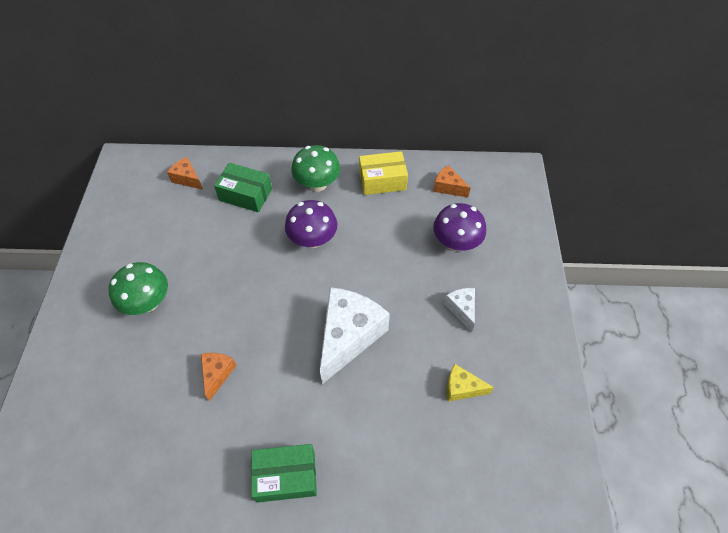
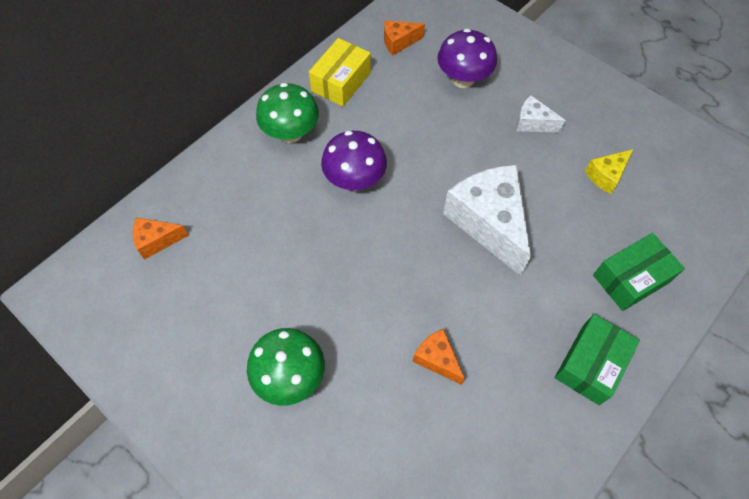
camera: 50 degrees left, 5 degrees up
(245, 195) = (239, 200): green box -> green box (631, 278)

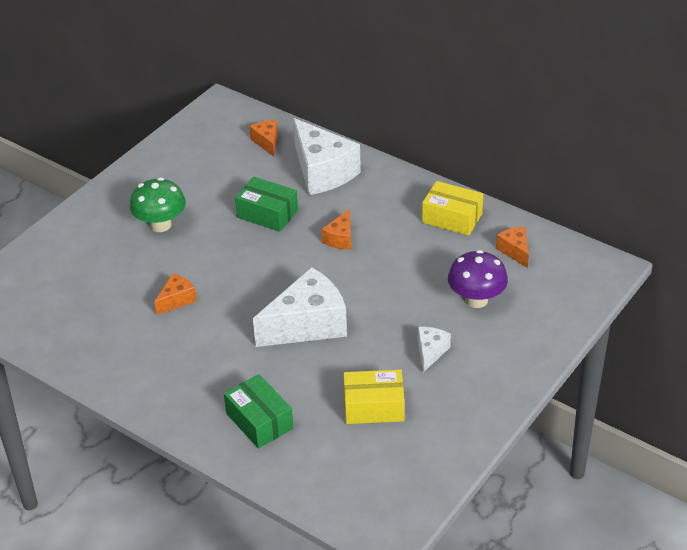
camera: 85 degrees right, 20 degrees down
(233, 187) = (322, 172): none -> white cheese
(291, 133) = (384, 195): green mushroom -> none
(355, 180) = (340, 238): purple mushroom -> orange cheese
(590, 364) = (175, 391): green box -> green box (267, 214)
(606, 176) = (374, 407): yellow cheese -> yellow box

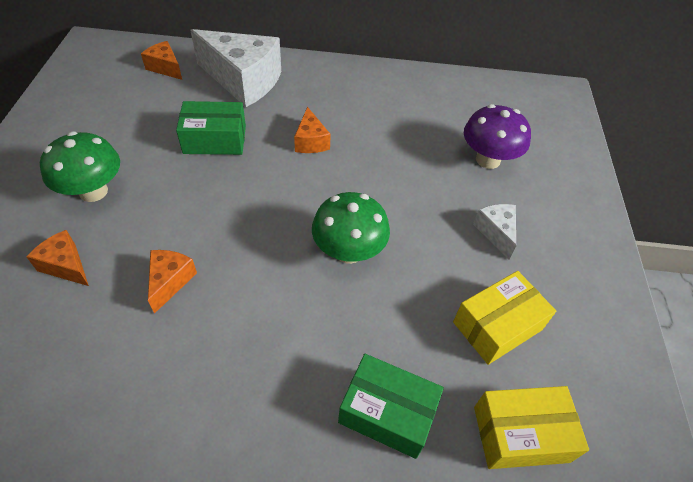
camera: 35 degrees left, 10 degrees up
(308, 324) = (348, 251): white cheese -> green mushroom
(452, 218) = (399, 89): yellow box -> yellow box (520, 434)
(515, 251) = (478, 102): orange cheese -> orange cheese (66, 265)

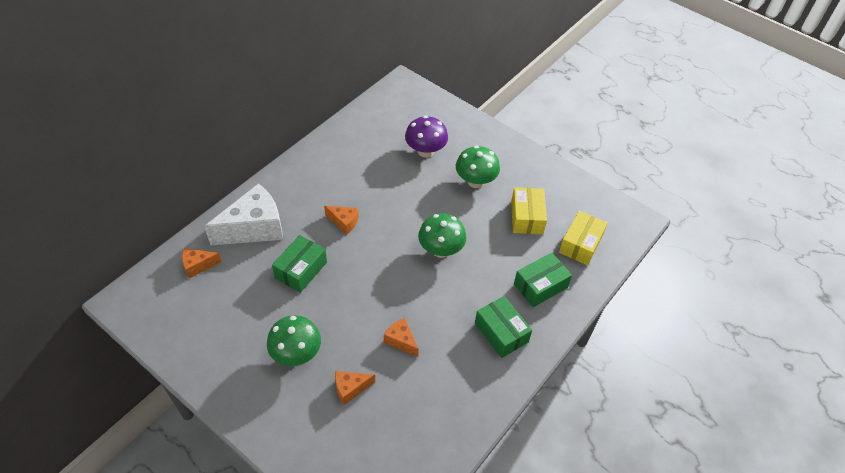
camera: 55 degrees left, 0 degrees up
(259, 400) = (501, 332): none -> green box
(496, 232) = (475, 181): white cheese -> green mushroom

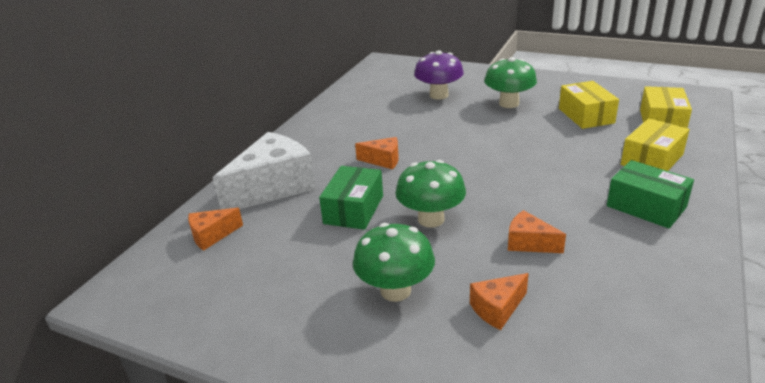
camera: 10 degrees left, 20 degrees down
(441, 250) = (513, 157): green mushroom -> green mushroom (431, 219)
(540, 286) = (652, 159): green box -> yellow box

